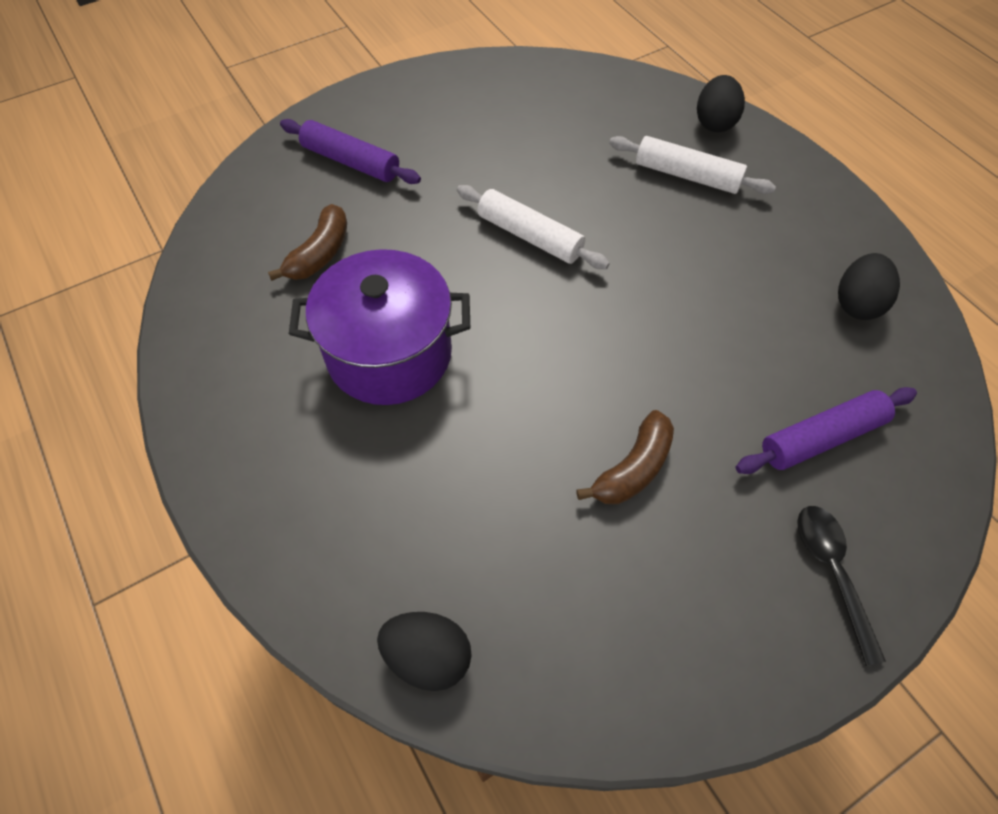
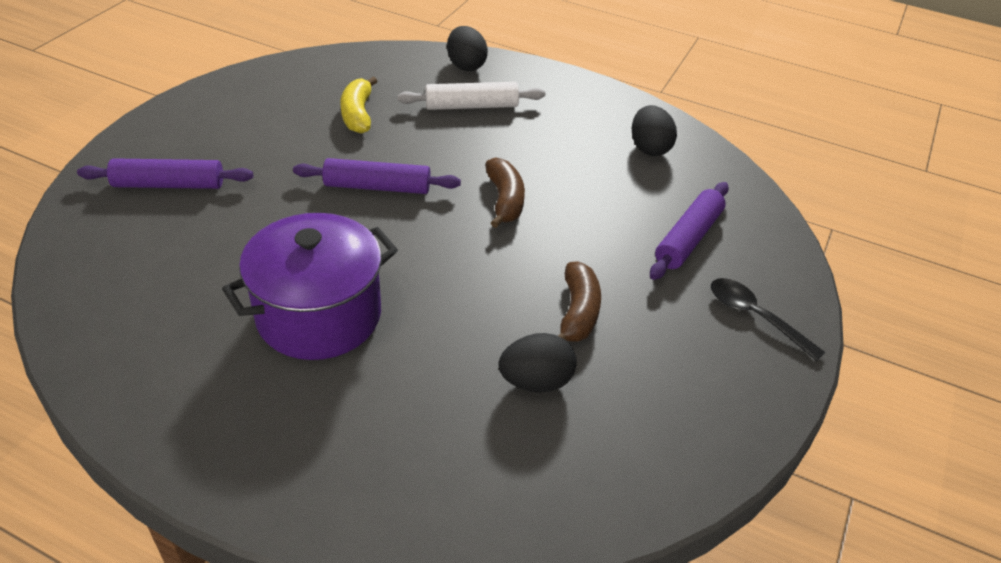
camera: 35 degrees left, 15 degrees down
(320, 253) = (193, 264): brown banana -> brown banana (505, 200)
(428, 657) = (520, 516): black egg -> black egg (536, 381)
(530, 236) = (377, 187): white rolling pin -> purple rolling pin
(564, 145) = (358, 114): none -> yellow banana

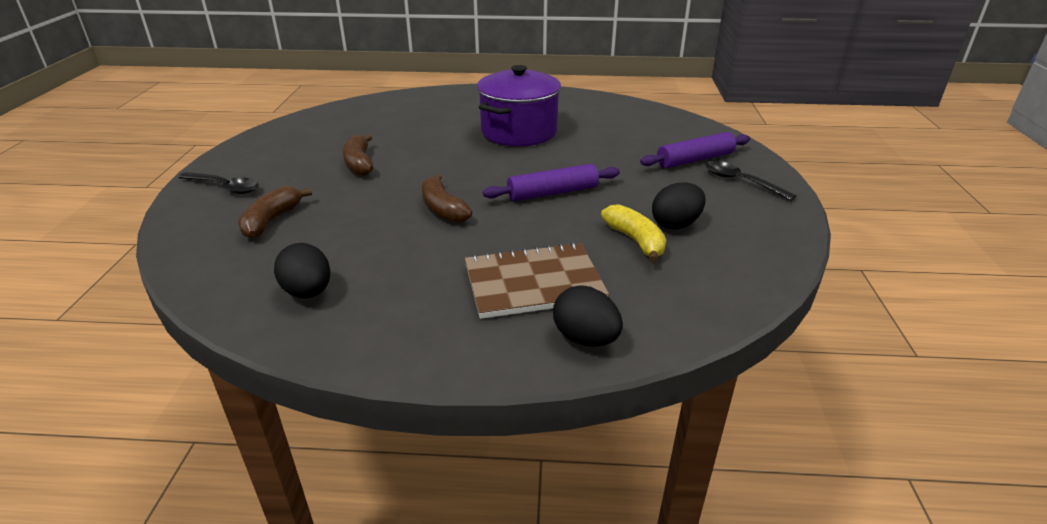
camera: 160 degrees right, 10 degrees down
(174, 141) = (741, 182): none -> black spoon
(471, 106) = (533, 283): white rolling pin -> brown notebook
(536, 381) = (377, 135): black egg -> black egg (676, 224)
(688, 238) = (271, 220): purple rolling pin -> brown banana

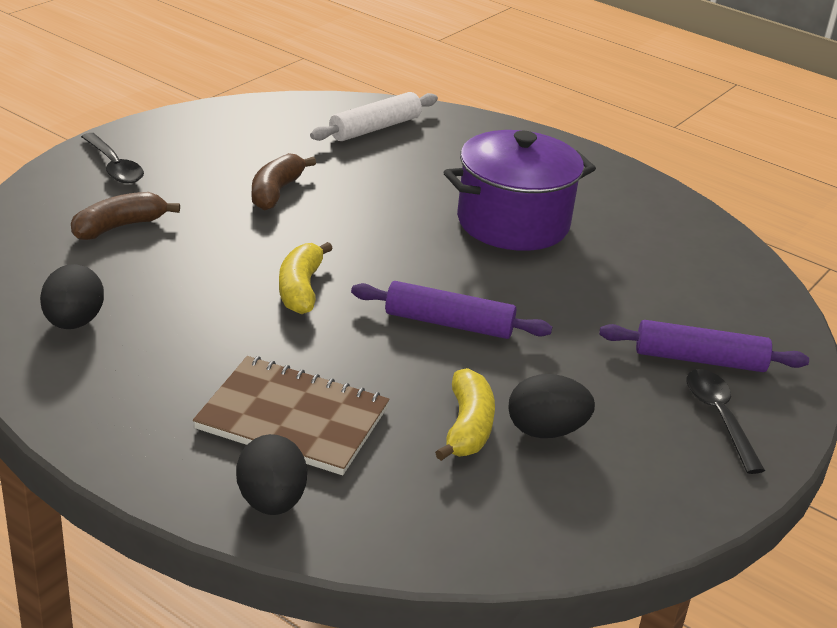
camera: 30 degrees right, 0 degrees up
(380, 112) = (375, 128): none -> white rolling pin
(443, 209) = (300, 289): brown banana -> yellow banana

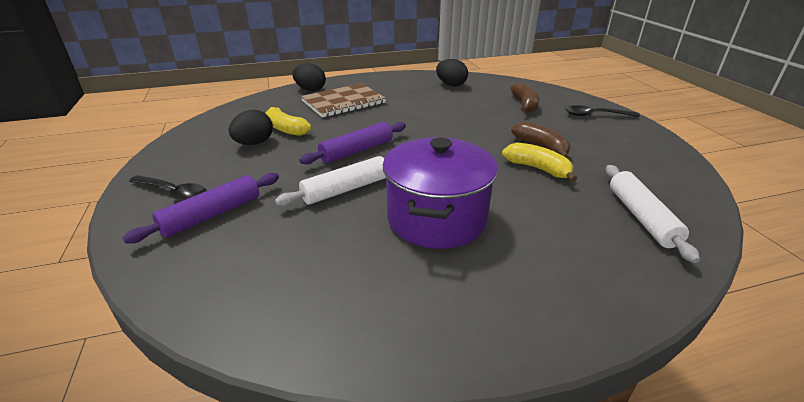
camera: 130 degrees right, 0 degrees up
(300, 289) = (429, 126): yellow banana -> yellow banana (538, 168)
(539, 293) = (346, 189): none -> white rolling pin

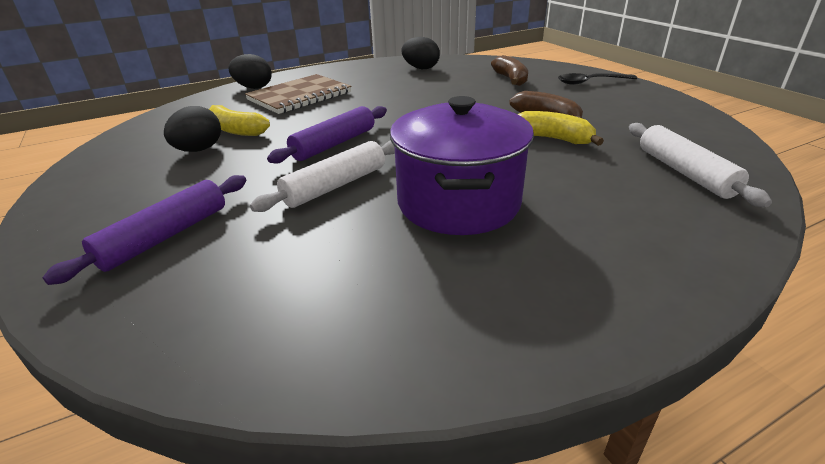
camera: 10 degrees left, 0 degrees up
(174, 193) = (103, 218): black spoon -> none

